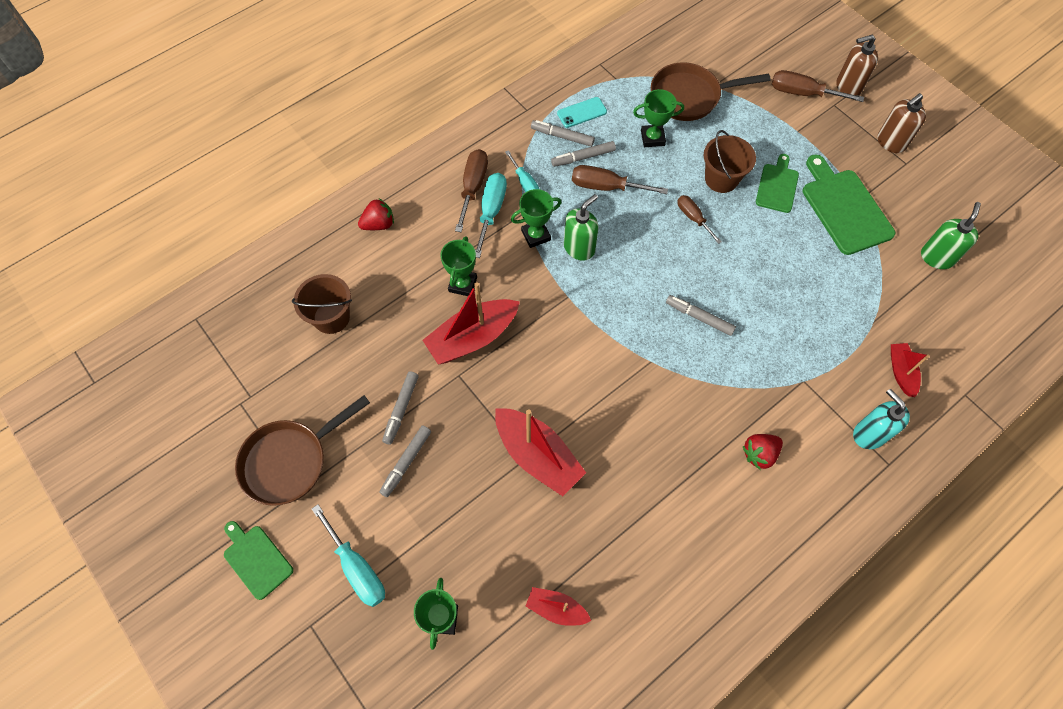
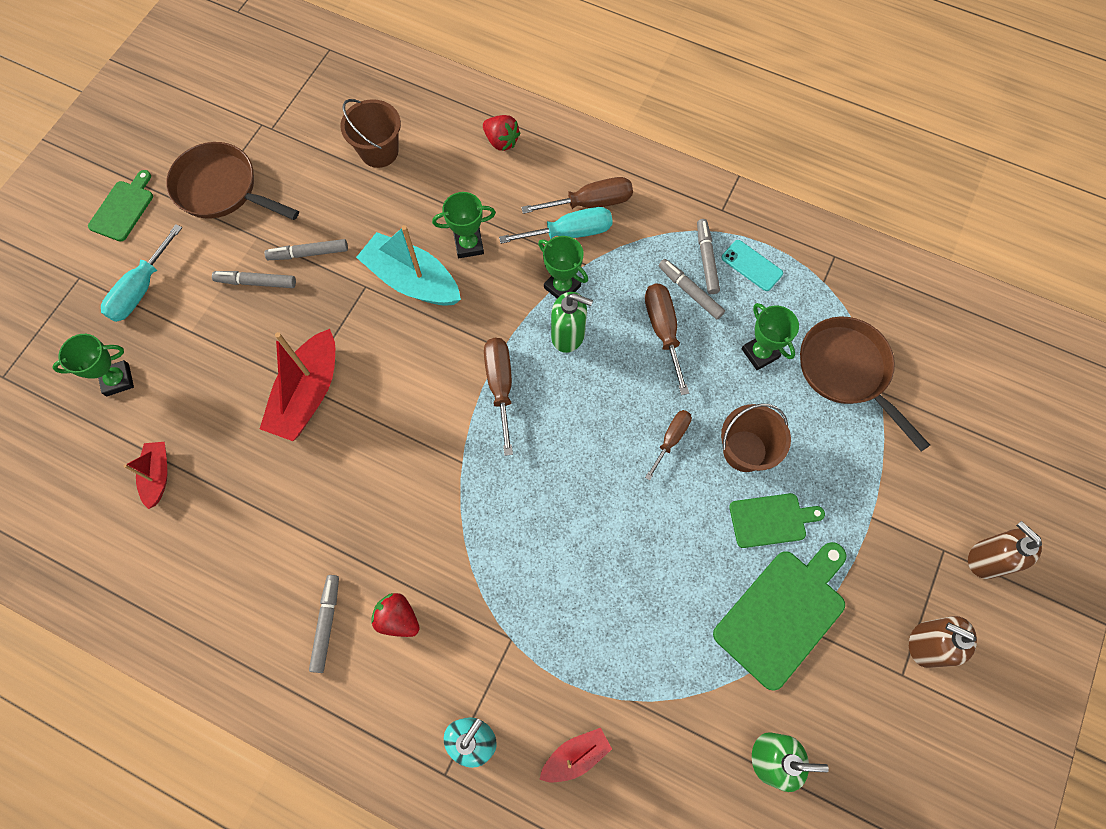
camera: 65 degrees right, 5 degrees up
(472, 338) = (412, 280): red boat -> turquoise boat
(525, 183) = (623, 249): turquoise screwdriver -> none
(699, 317) = (540, 493): grey marker -> grey marker (327, 624)
(802, 93) = (937, 503): brown screwdriver -> brown screwdriver (500, 386)

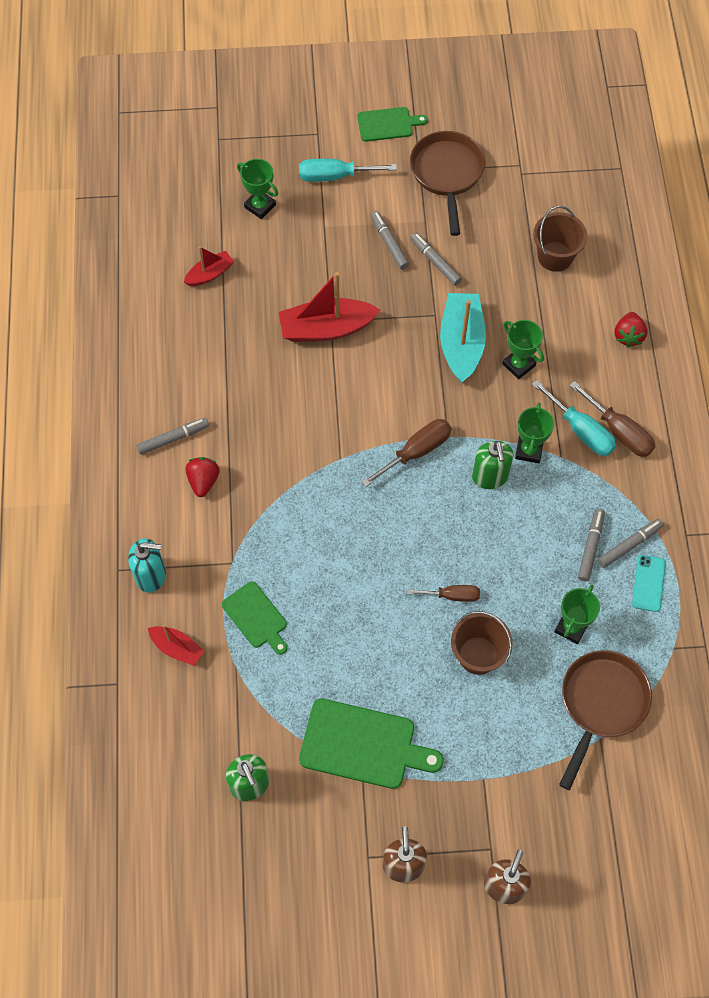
camera: 60 degrees right, 5 degrees down
(663, 331) = (541, 544): brown screwdriver -> none
(771, 520) = (433, 702): green cutting board -> green cutting board (256, 617)

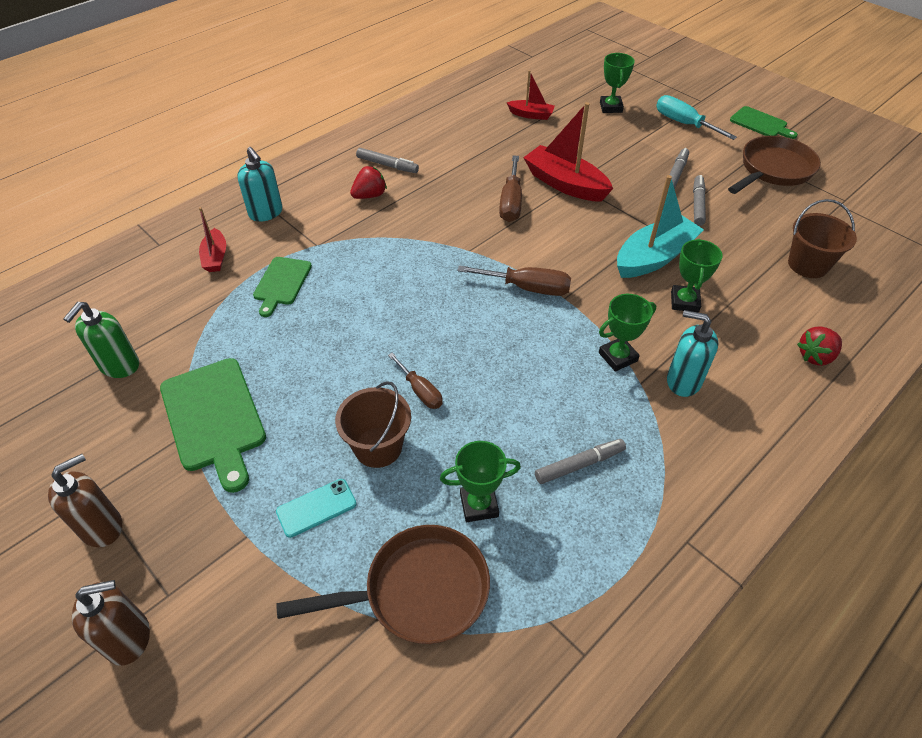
camera: 50 degrees right, 15 degrees down
(490, 477) = (561, 347): green soap dispenser -> none
(581, 430) = (683, 381): turquoise screwdriver -> turquoise soap dispenser
(619, 431) = (719, 410): brown screwdriver -> brown screwdriver (511, 202)
(629, 545) = (618, 497): grey marker -> none
(648, 583) = (597, 543): turquoise phone -> turquoise phone (316, 508)

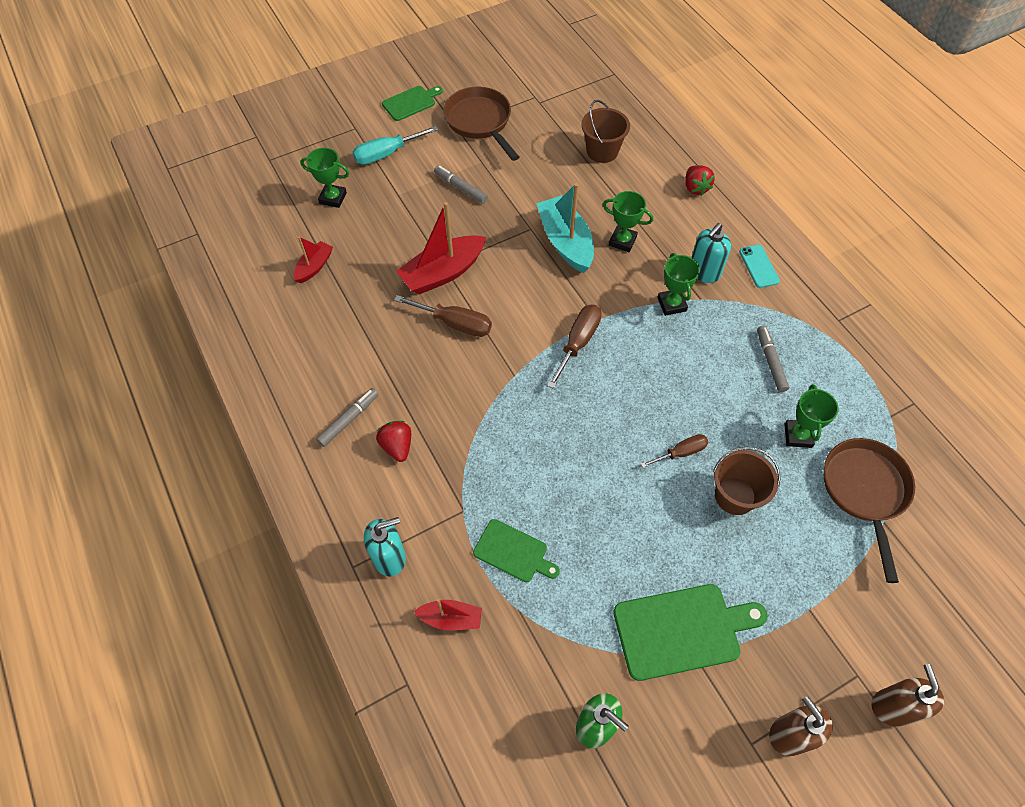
camera: 75 degrees left, 10 degrees up
(316, 508) = (788, 552): turquoise phone -> turquoise phone (758, 266)
(697, 204) = (507, 188): grey marker -> none

